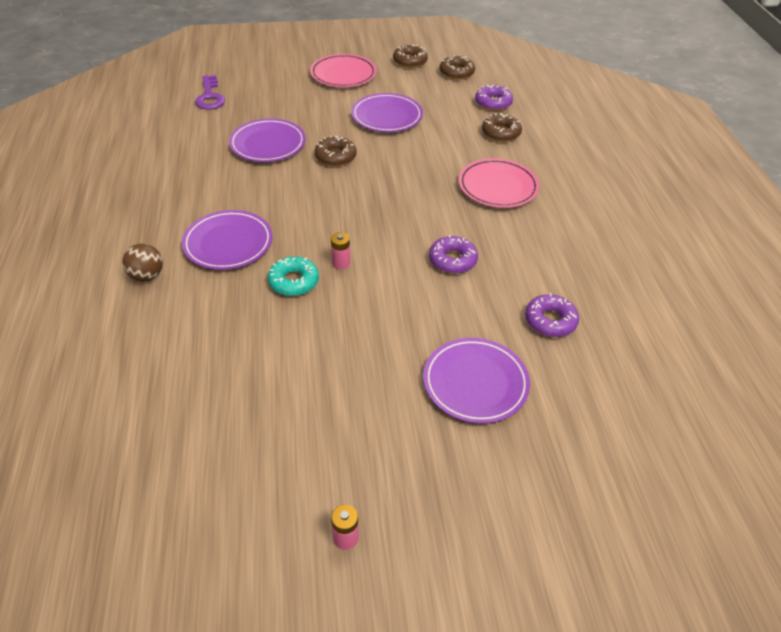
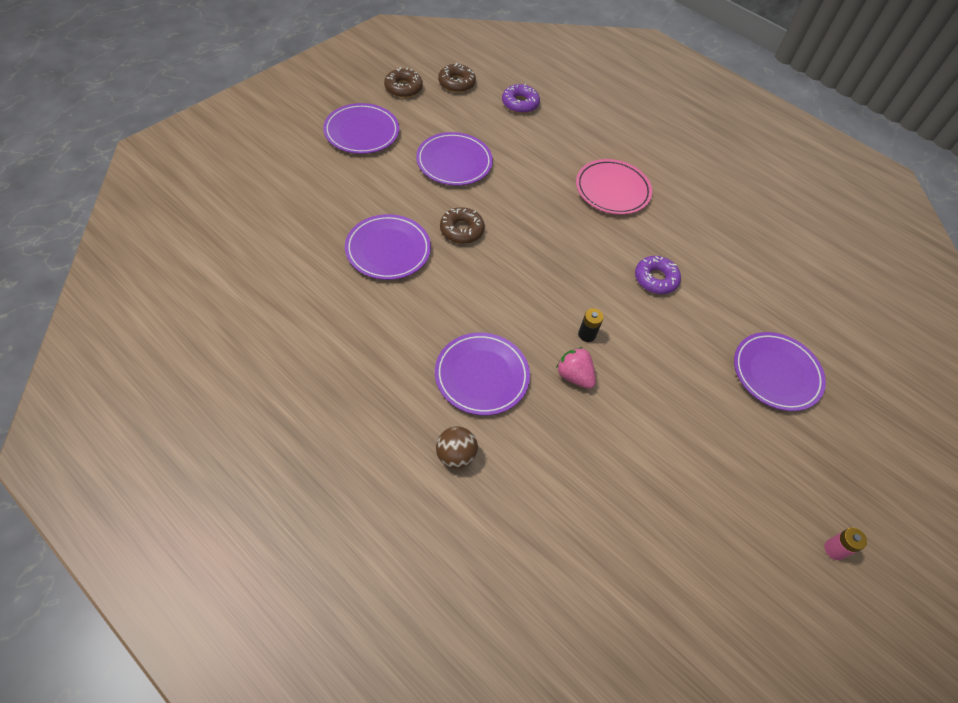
camera: 45 degrees left, 10 degrees up
(210, 97) = (263, 224): purple key -> none
(294, 281) = (574, 376): turquoise donut -> pink strawberry
(341, 263) = (587, 334): pink battery -> black battery
(343, 74) = (362, 132): pink plate -> purple plate
(501, 133) = (558, 133): brown donut -> none
(550, 321) = (763, 290): purple donut -> none

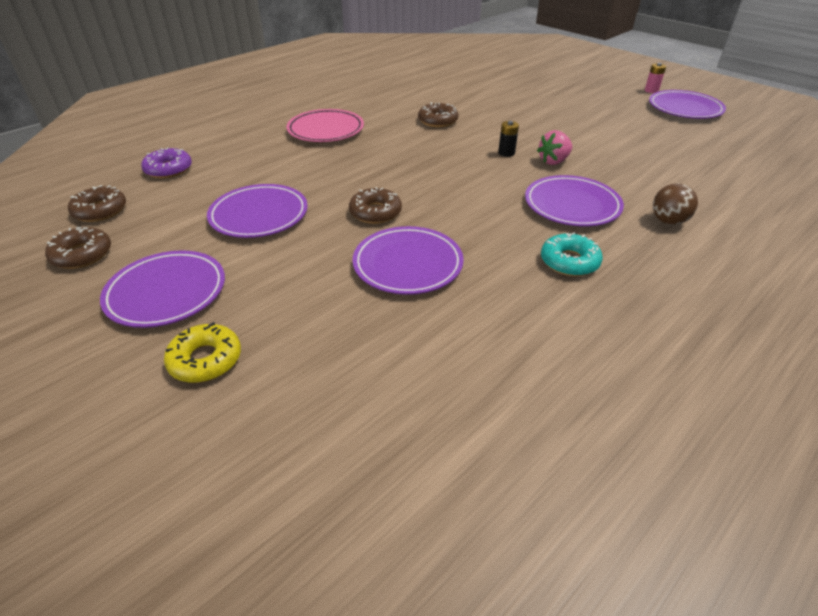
camera: 80 degrees left, 15 degrees down
(299, 159) = (205, 360): none -> yellow donut
(389, 356) = (569, 262): none -> turquoise donut
(655, 279) = (438, 121): purple donut -> brown donut
(776, 373) = (522, 90): purple plate -> purple plate (684, 109)

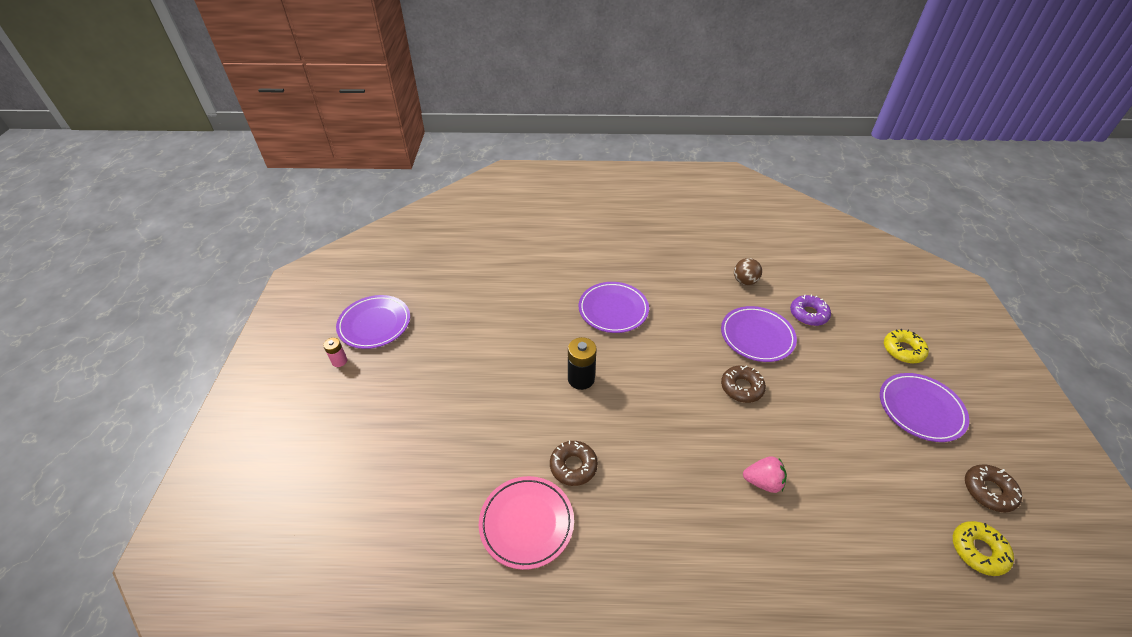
camera: 135 degrees left, 5 degrees up
(100, 211) = (978, 551): brown donut -> yellow donut
(168, 169) = (901, 585): purple donut -> purple donut (808, 314)
(259, 215) = (831, 443): purple plate -> none
(326, 130) = (694, 540): pink plate -> pink plate (526, 523)
(506, 153) = (581, 379): black battery -> black battery, size x1.71
(554, 161) = (563, 347): pink strawberry -> pink strawberry (763, 482)
(569, 262) = (669, 284): turquoise donut -> none
(668, 221) = (582, 269): brown ball -> brown ball (744, 281)

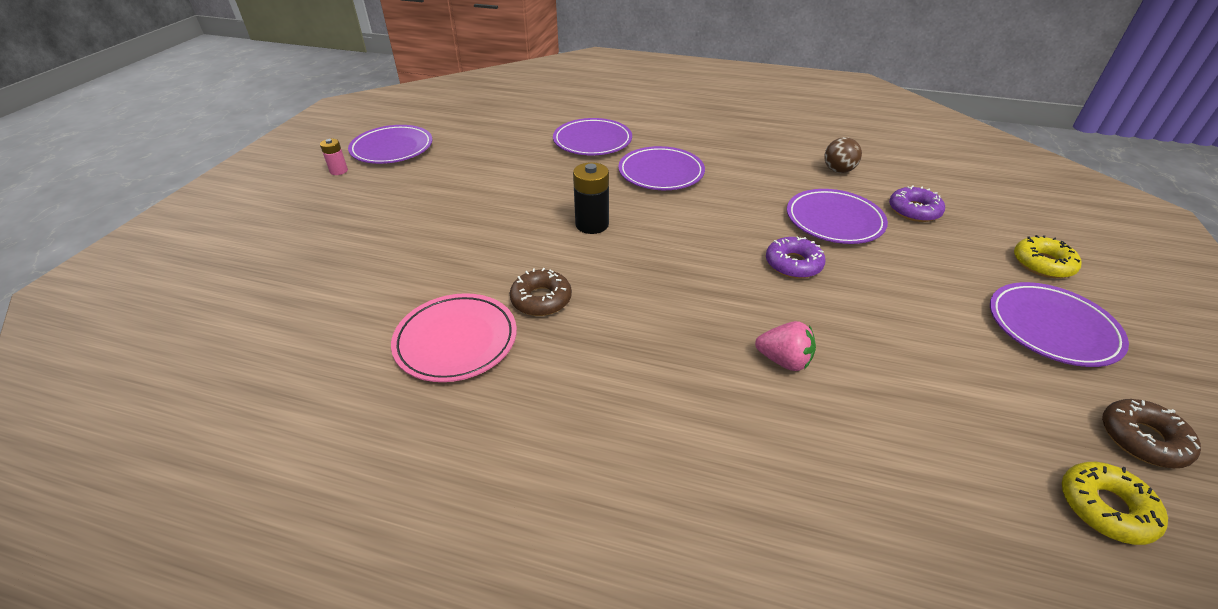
camera: 15 degrees right, 5 degrees down
(544, 283) = (592, 141): none -> purple plate
(741, 387) = (793, 264): brown donut -> purple donut

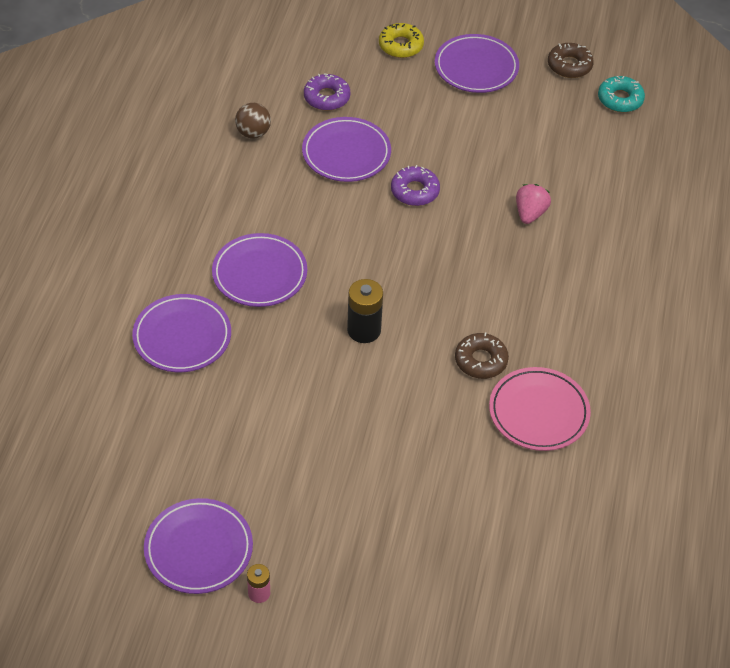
camera: 95 degrees left, 10 degrees up
(1105, 508) = (620, 99): yellow donut -> turquoise donut

